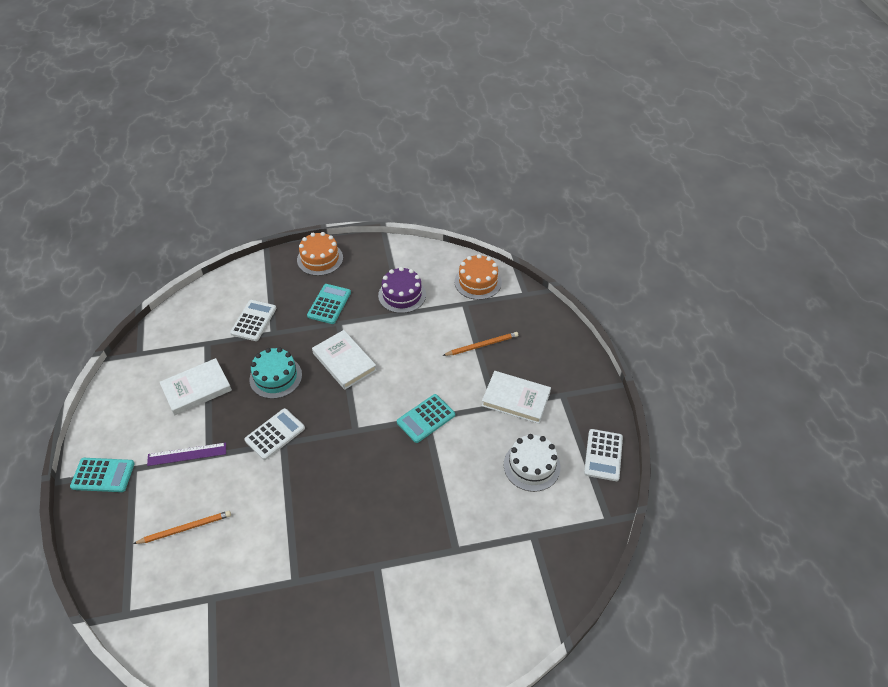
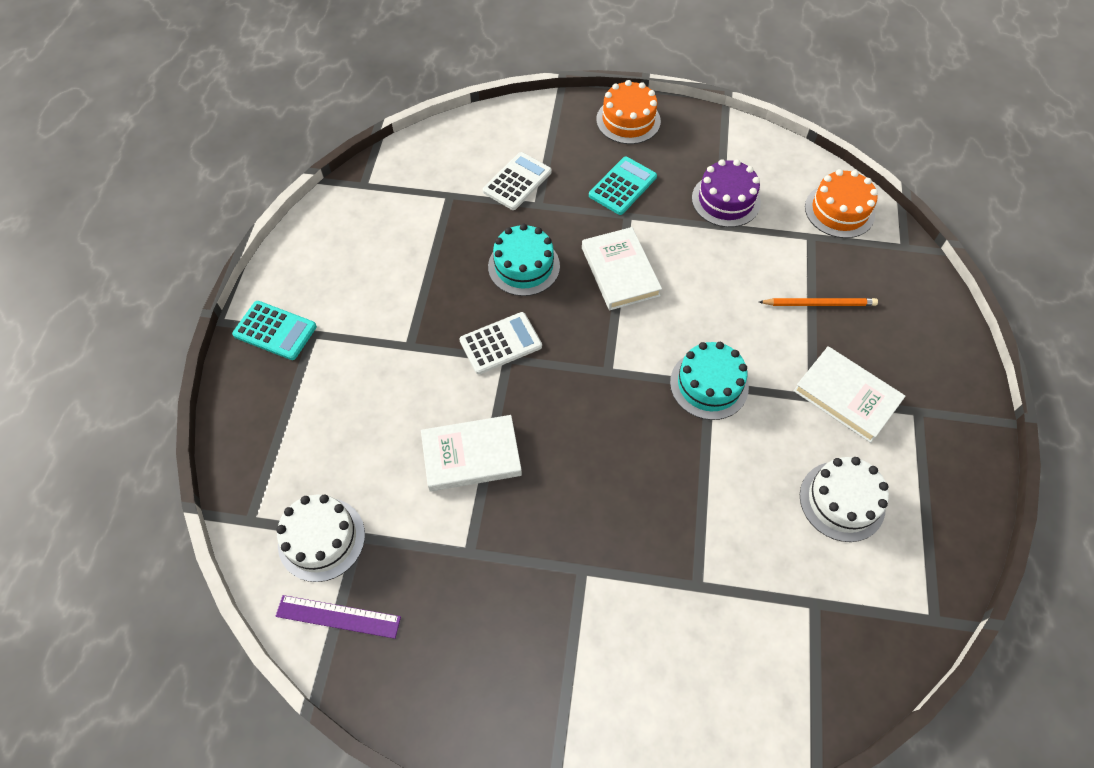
camera: 20 degrees right, 10 degrees up
(184, 609) = (321, 539): none -> white cake
(185, 528) = (353, 433): orange pencil -> none
(187, 454) = (383, 335): purple ruler -> purple ruler (338, 616)
(196, 389) = (419, 252): white book -> white book (471, 455)
(426, 418) = (709, 385): turquoise calculator -> turquoise cake
(603, 455) = (955, 520): white calculator -> none

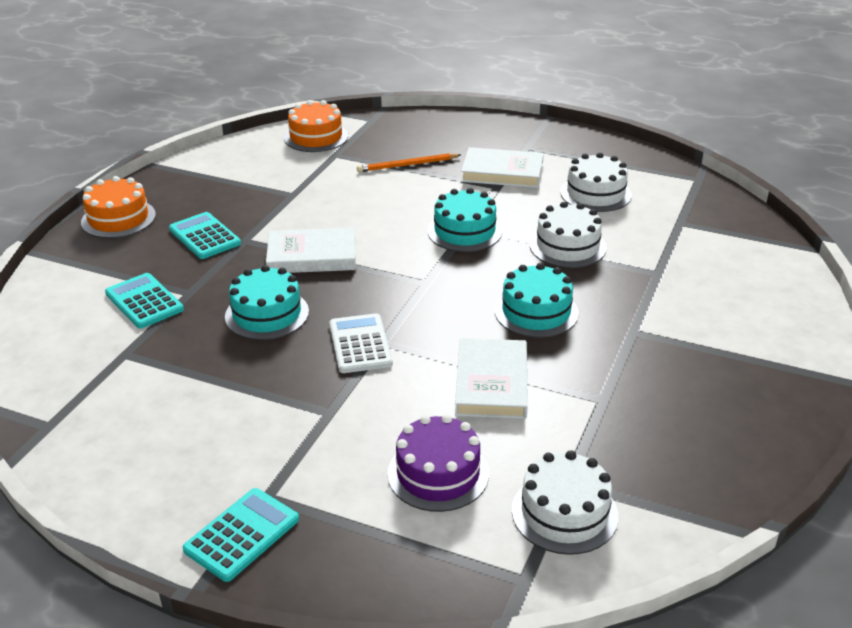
camera: 75 degrees left, 25 degrees down
(338, 616) = (662, 507): purple ruler -> none
(517, 182) = (144, 301): white calculator -> turquoise calculator
(588, 474) = (536, 312): none -> turquoise cake
(716, 486) = (567, 246): none -> white cake
(726, 200) = (265, 185): purple cake -> purple cake (438, 473)
(819, 304) = (407, 165): orange pencil -> orange pencil turned 120 degrees counterclockwise
(846, 396) = (502, 172): white book -> white book turned 45 degrees clockwise

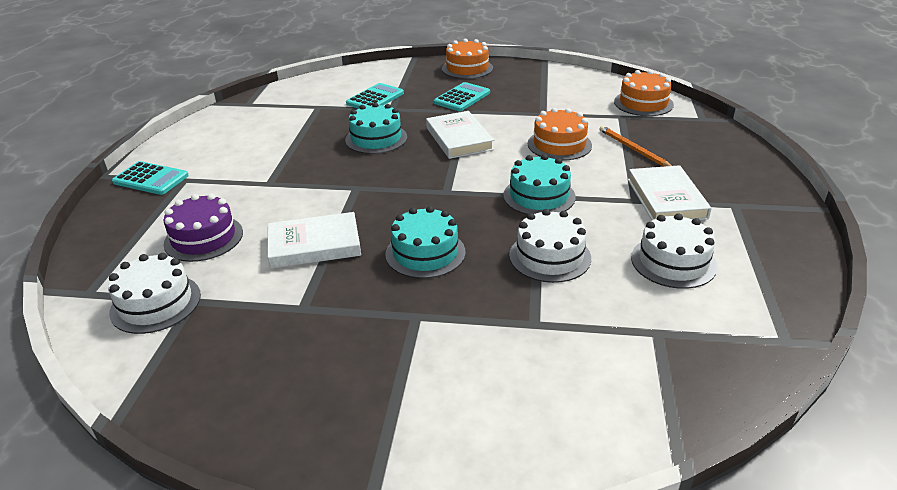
camera: 75 degrees right, 0 degrees up
(360, 344) = (351, 179): white calculator -> none
(370, 200) = (559, 144): none -> orange cake

